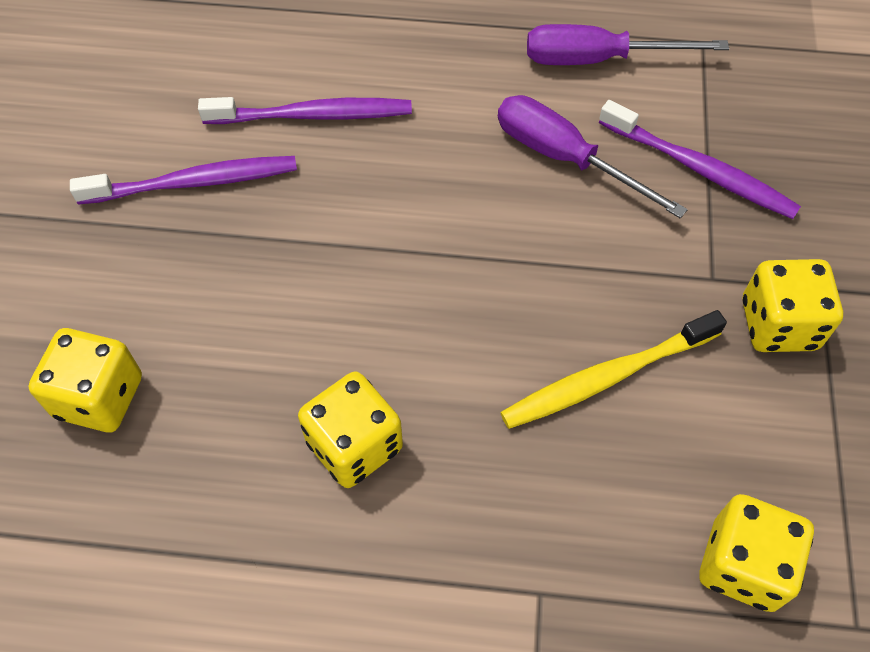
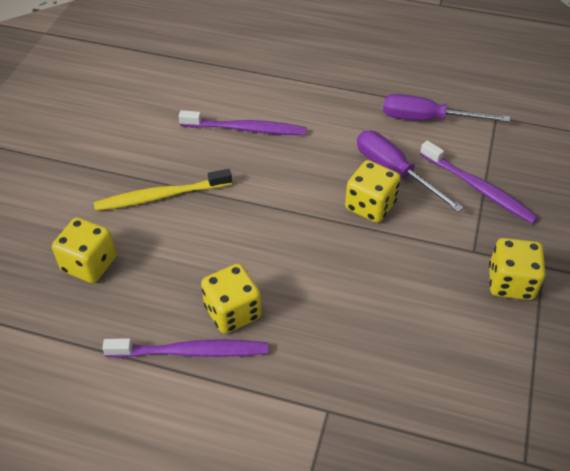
camera: 10 degrees right, 10 degrees down
(194, 183) = (168, 157): purple toothbrush -> purple toothbrush (192, 352)
(606, 377) = (394, 297): yellow toothbrush -> yellow toothbrush (160, 196)
(742, 565) = (458, 415): yellow dice -> yellow dice (370, 206)

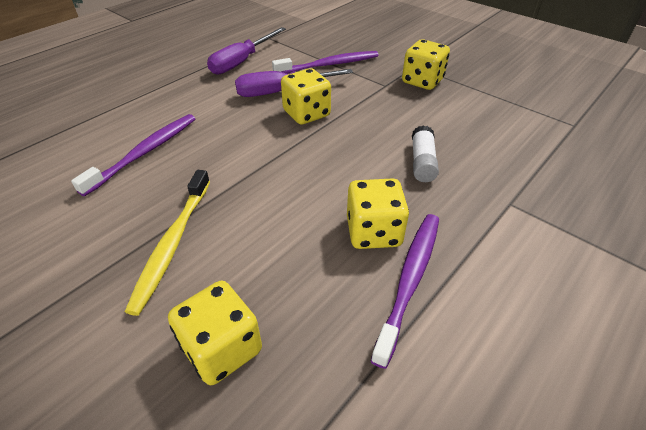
camera: 65 degrees left, 5 degrees down
(349, 322) = (422, 162): none -> white glue stick

